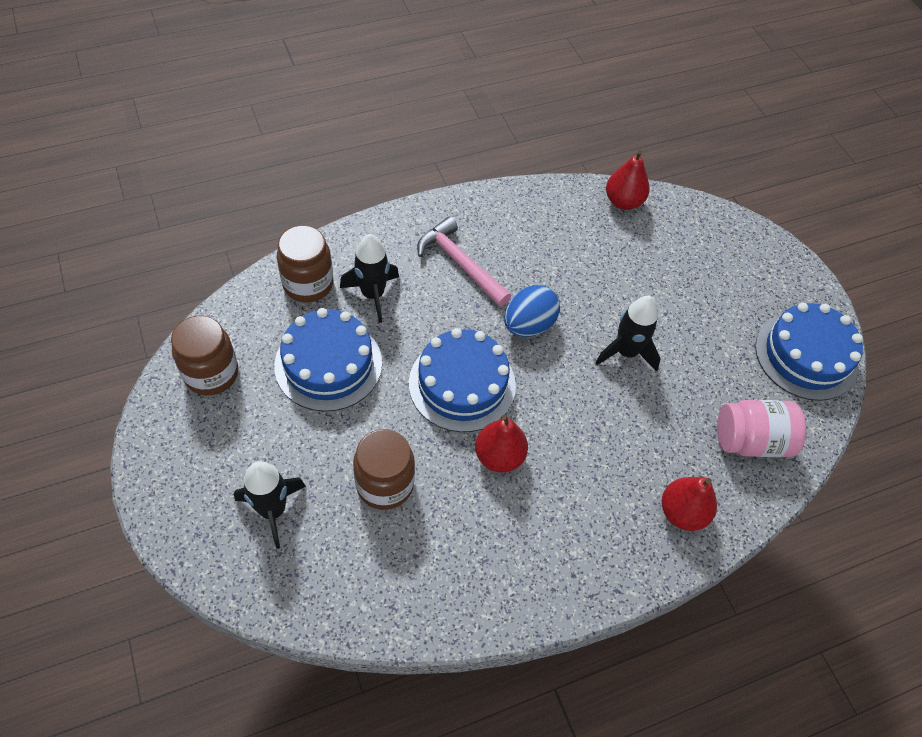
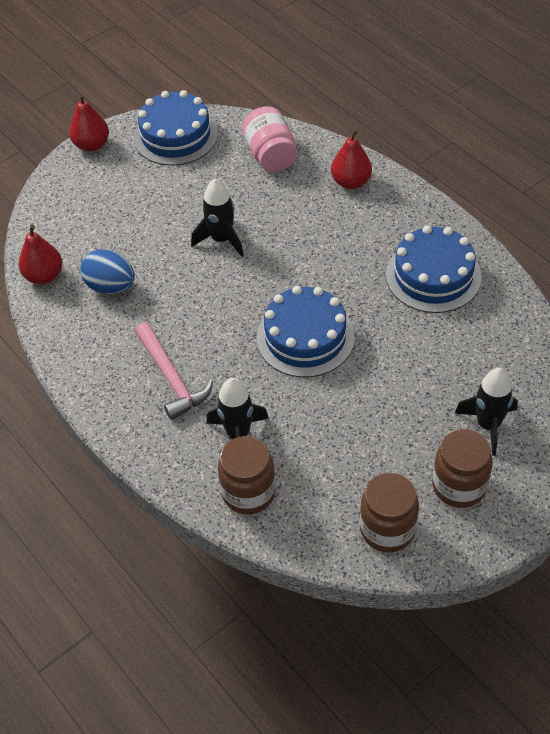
camera: 100 degrees left, 5 degrees down
(328, 364) = (332, 440): blue cake -> blue cake (433, 276)
(385, 484) = (424, 359): brown jar -> brown jar (459, 486)
(460, 264) = (171, 378): pink hammer -> pink hammer turned 60 degrees counterclockwise
(499, 456) = (360, 295): red pear -> red pear (92, 145)
(528, 325) = (222, 309): blue egg -> blue egg (111, 286)

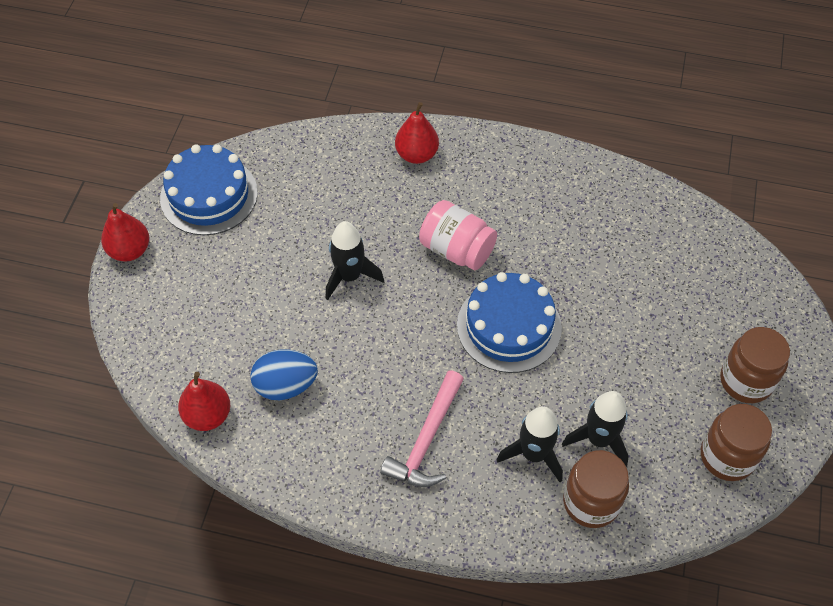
camera: 40 degrees left, 5 degrees up
(171, 378) = (427, 439): pink hammer -> pink hammer turned 90 degrees clockwise
(270, 155) = (320, 167): pink jar -> pink jar (456, 250)
(433, 276) = (563, 205): blue cake -> none
(488, 425) = (721, 313): black rocket -> black rocket (599, 439)

